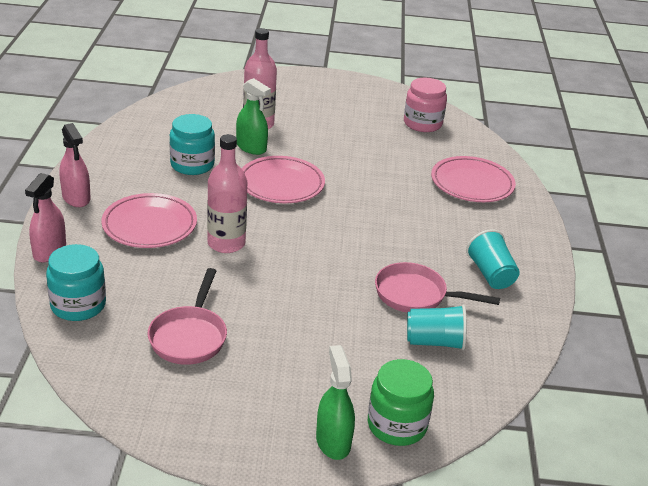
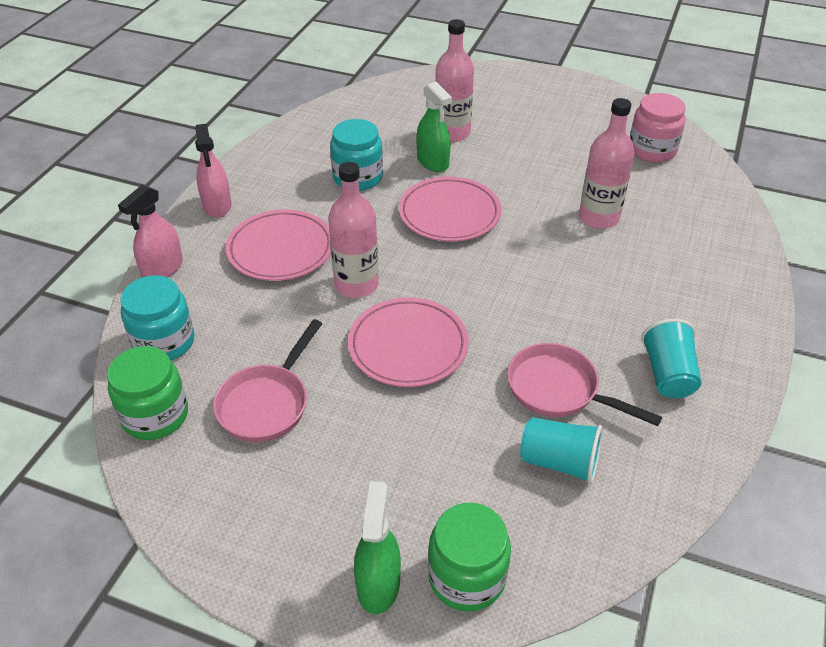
camera: 20 degrees right, 10 degrees up
(97, 359) = (155, 415): none -> green jar
(400, 175) = (598, 218): none -> pink bottle
(472, 184) = (687, 240): pink plate -> pink plate (408, 346)

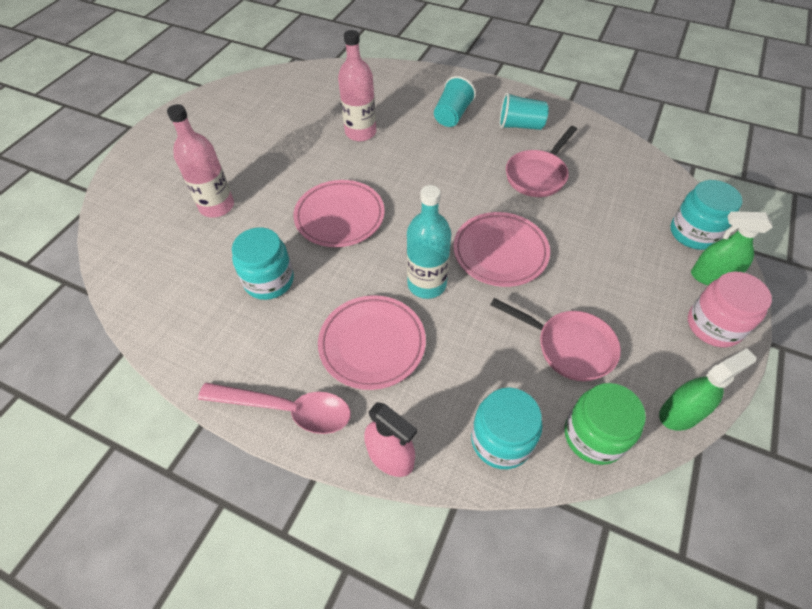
camera: 85 degrees left, 10 degrees up
(217, 205) = (287, 409): pink spray bottle -> pink spoon
(356, 285) = (427, 284): pink bottle -> turquoise bottle
(433, 162) = (260, 223): green spray bottle -> green spray bottle (680, 413)
(466, 577) = (693, 233): green jar -> turquoise jar
(559, 462) = (598, 182): turquoise cup -> turquoise cup (452, 115)
(652, 150) = (283, 94): pink jar -> pink jar (713, 325)

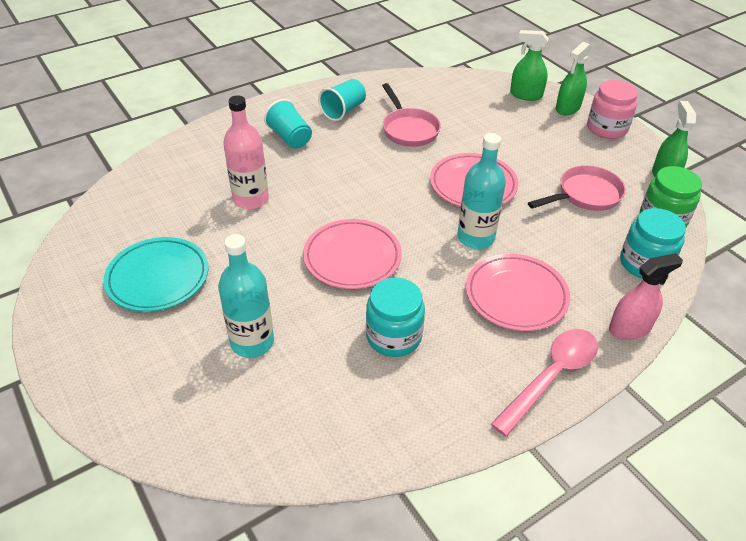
camera: 60 degrees left, 10 degrees down
(217, 206) = (252, 342): pink bottle -> turquoise bottle
(247, 133) = (158, 278): none -> turquoise plate
(693, 233) = (526, 95): turquoise jar -> green spray bottle

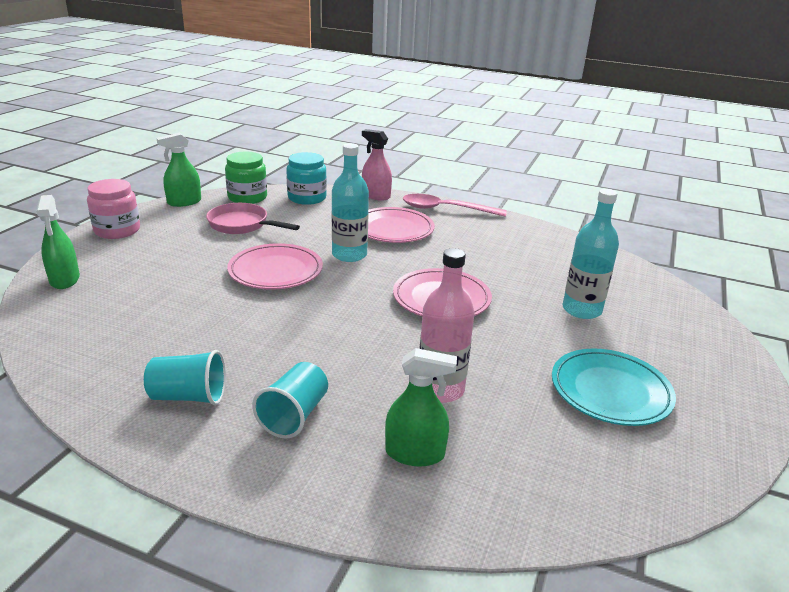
camera: 125 degrees left, 15 degrees down
(393, 336) = (490, 259): turquoise jar -> none
(409, 129) = (200, 332): pink pan -> none
(568, 108) = (84, 253): green spray bottle -> green spray bottle (415, 453)

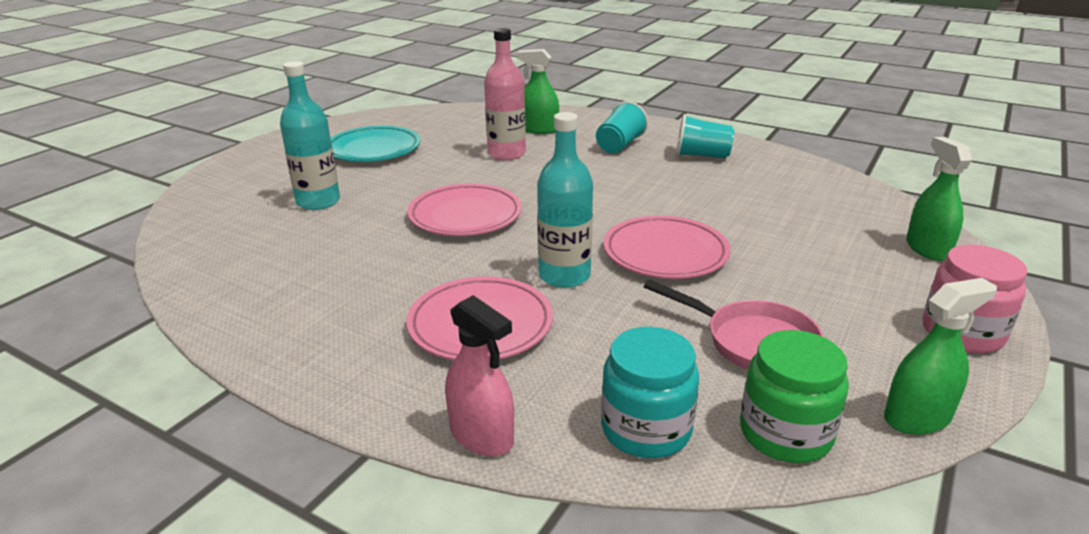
camera: 170 degrees left, 0 degrees up
(445, 209) = (349, 380): pink spoon -> none

